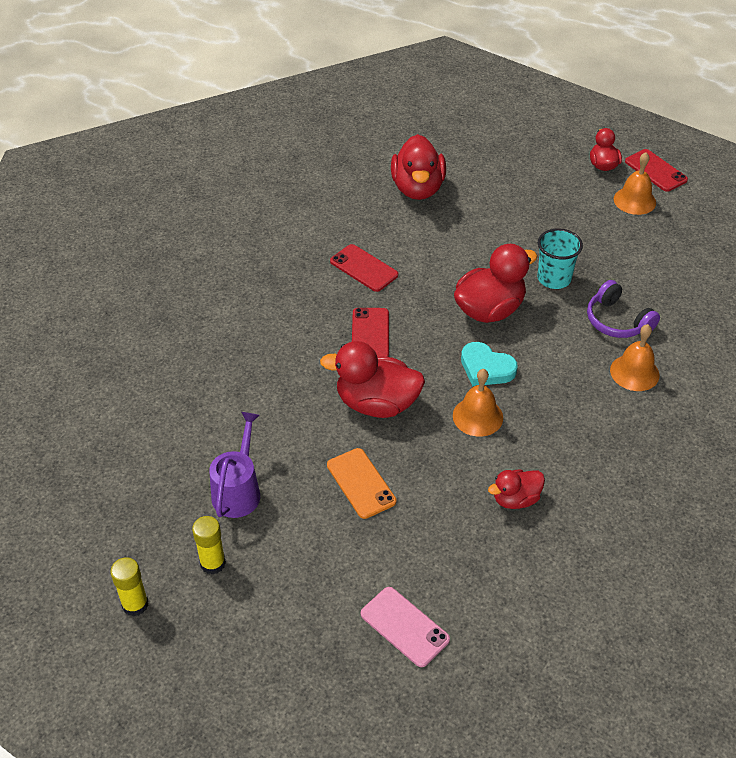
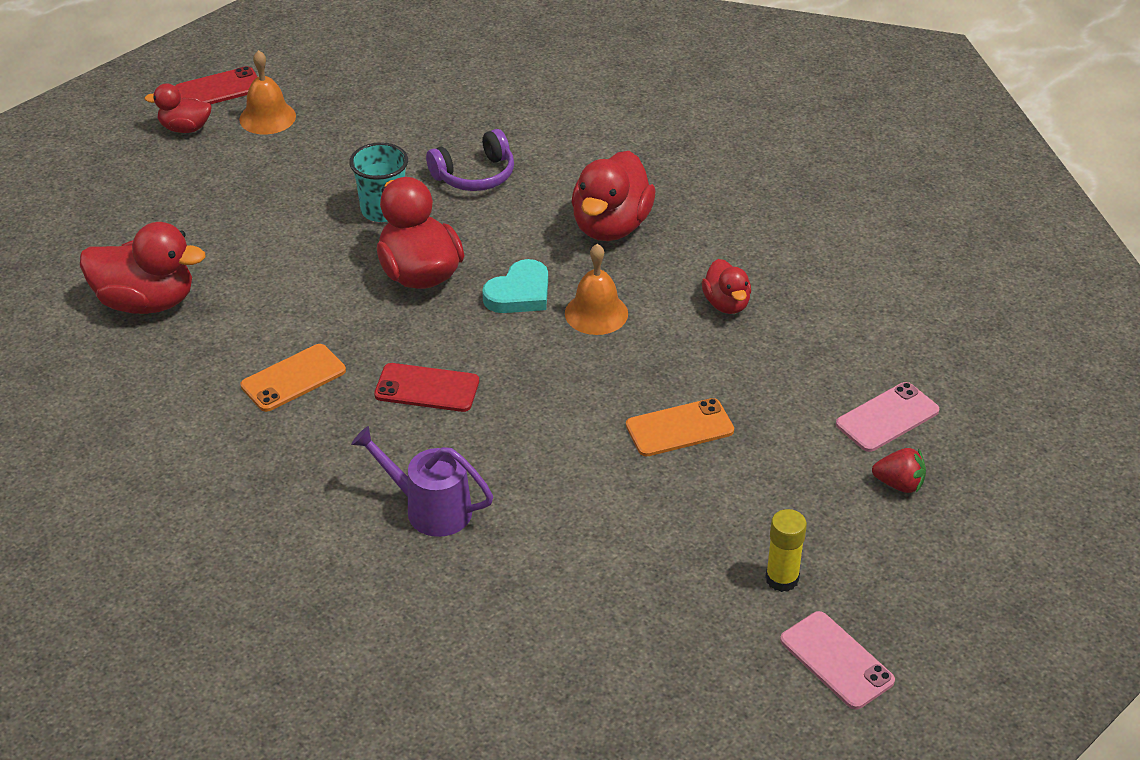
camera: 80 degrees left, 5 degrees down
(135, 604) = (836, 660): yellow glue stick -> pink phone
(238, 490) = (669, 545): purple watering can -> purple watering can (429, 509)
(326, 639) = (899, 484): none -> red strawberry
(364, 268) = (293, 378): red phone -> orange phone
(376, 404) = (553, 398): red duck -> red duck (611, 226)
(634, 372) = (560, 179): orange bell -> none

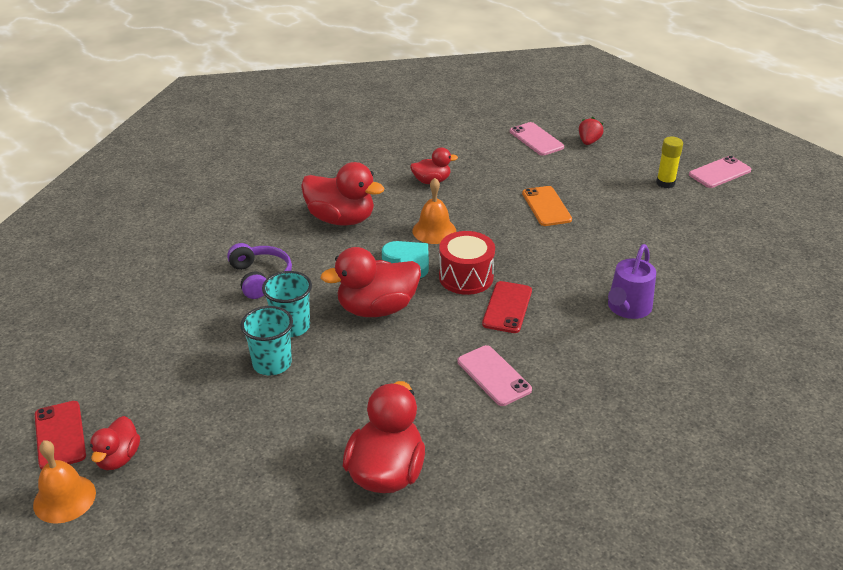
camera: 85 degrees left, 5 degrees down
(267, 117) = (126, 398): orange bell -> orange bell (64, 498)
(293, 378) = (493, 376): orange phone -> pink phone
(318, 204) = (272, 363): none -> turquoise cup
(490, 348) = (466, 277): none -> red drum

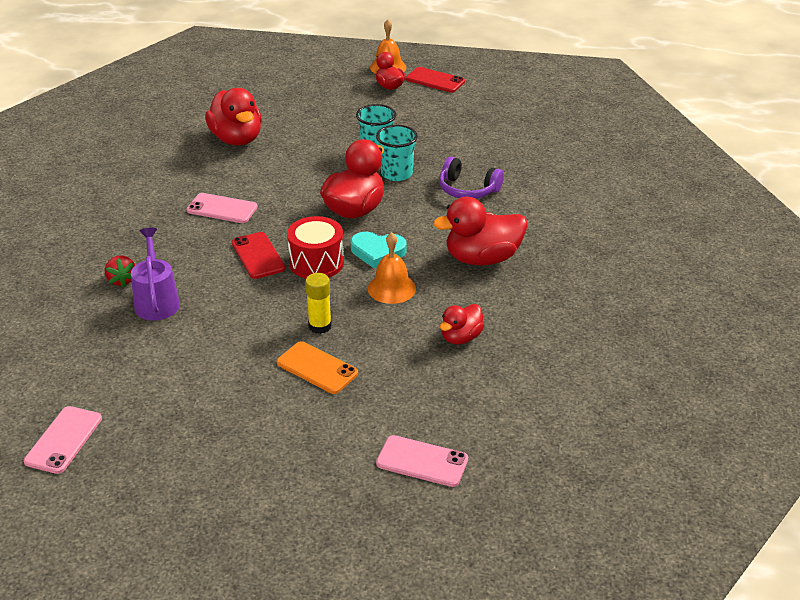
camera: 140 degrees right, 0 degrees up
(589, 142) = (357, 495): red strawberry -> red strawberry (122, 280)
(665, 183) = (212, 474): yellow glue stick -> yellow glue stick (320, 326)
(720, 172) = (152, 533): pink phone -> pink phone (63, 440)

